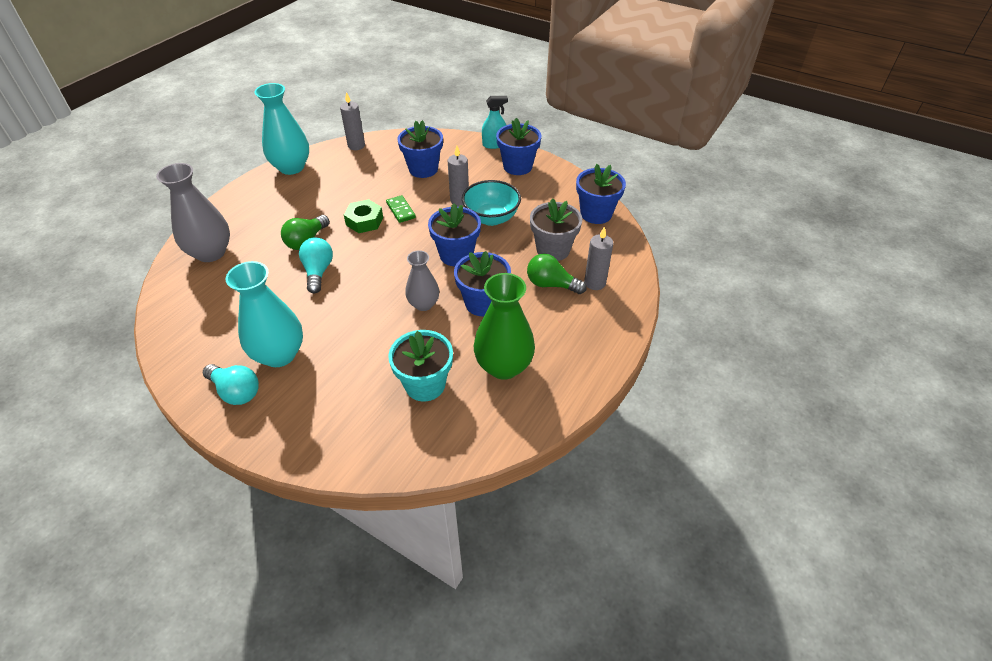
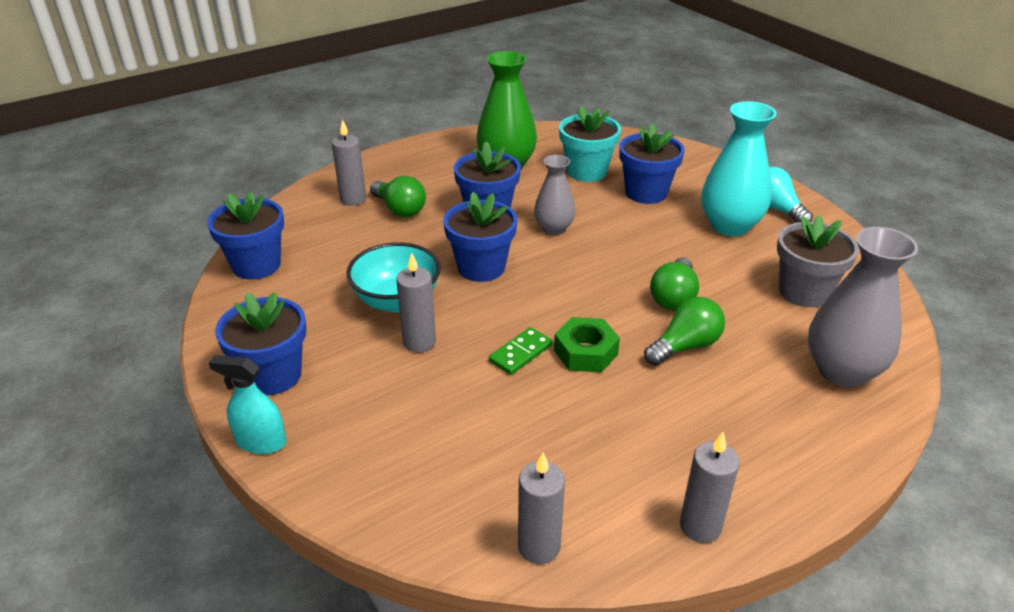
camera: 155 degrees left, 10 degrees down
(291, 167) = (700, 526): turquoise vase -> grey candle
(318, 272) = (673, 297): turquoise light bulb -> green light bulb
(401, 210) = (520, 353): green domino -> green domino turned 45 degrees clockwise
(423, 169) = (435, 426): blue flower pot -> blue flower pot (646, 193)
(553, 250) = (360, 240): grey flower pot -> grey flower pot (804, 292)

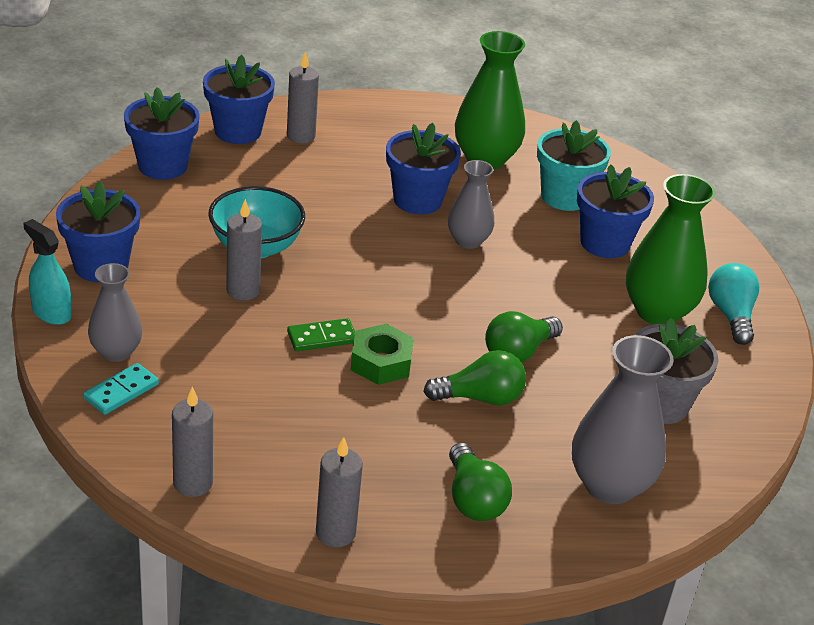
camera: 25 degrees right, 0 degrees up
(355, 451) = (116, 352): none -> grey vase
(393, 488) = (121, 391): none -> turquoise domino
(399, 209) = (335, 163): green light bulb -> green light bulb (473, 499)
(481, 267) = (360, 249): blue flower pot -> blue flower pot (238, 131)
(729, 226) = (657, 311): turquoise vase -> green vase

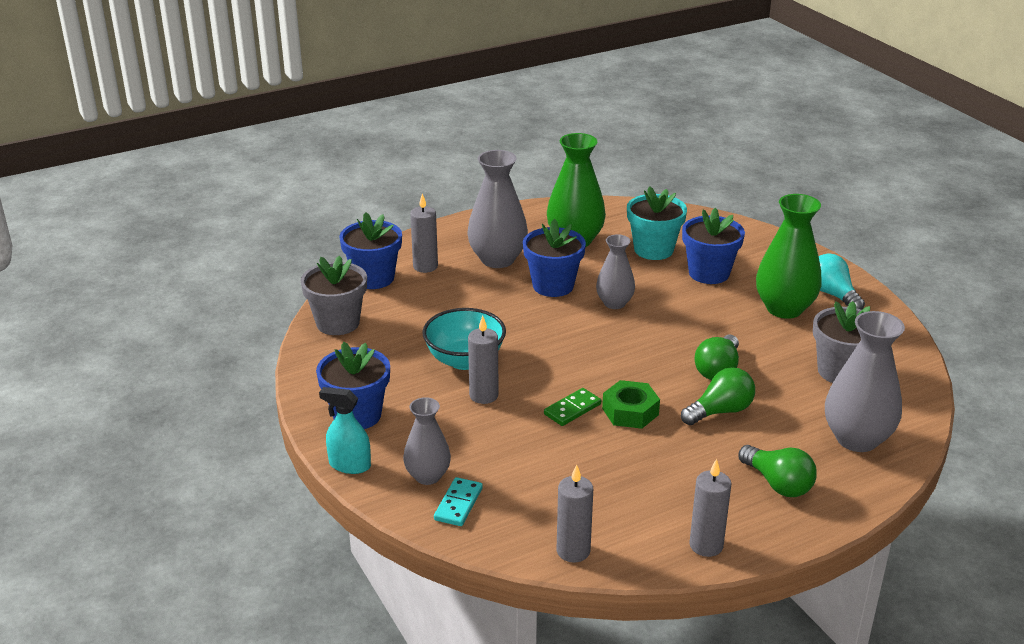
camera: 20 degrees left, 5 degrees down
(162, 166) = (338, 323): blue flower pot -> grey flower pot
(383, 153) = (497, 259): none -> grey vase

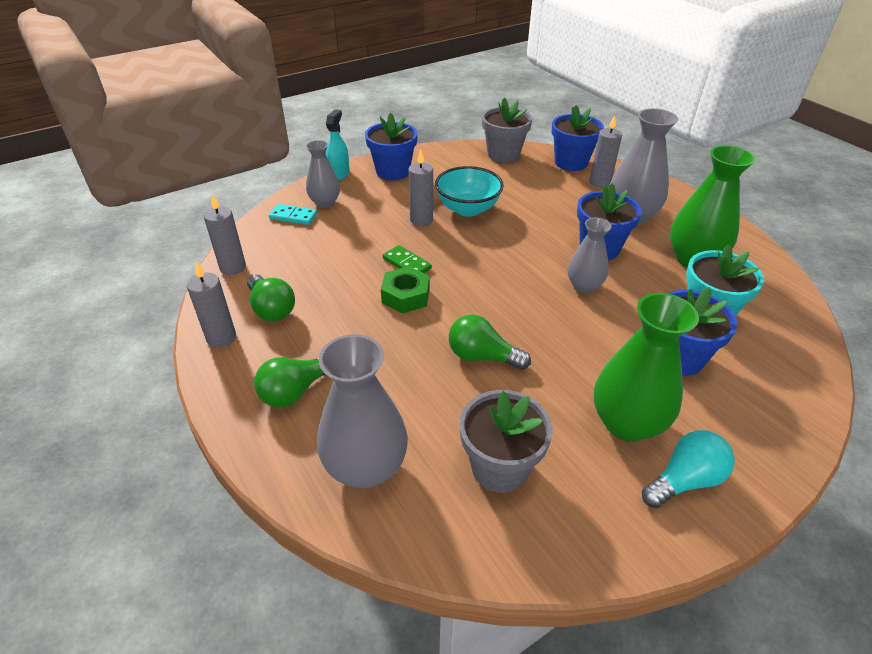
camera: 85 degrees right, 10 degrees up
(720, 411) = (410, 355): green light bulb -> green light bulb (271, 309)

